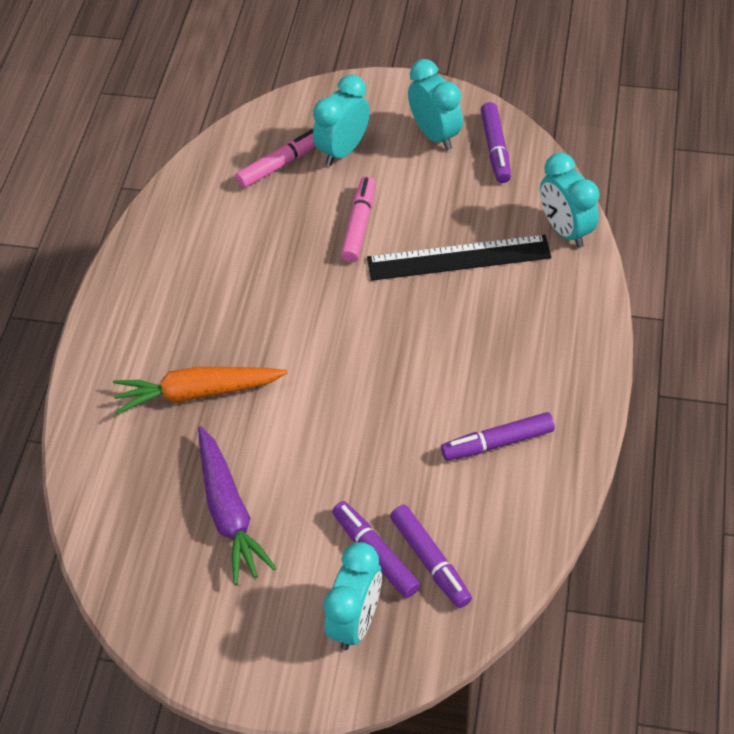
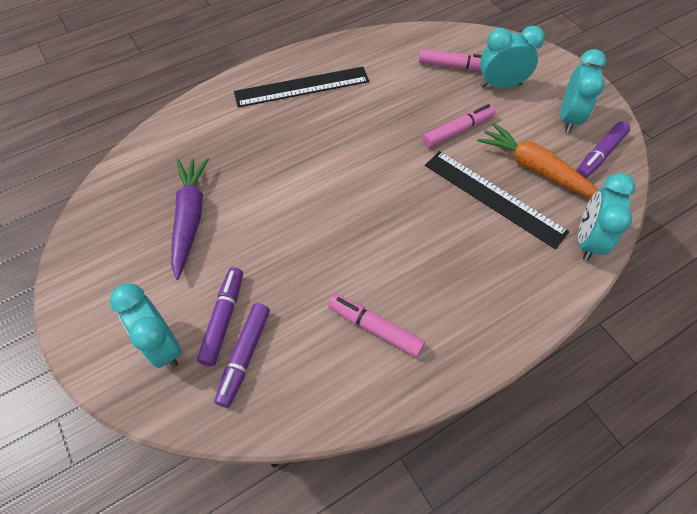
camera: 45 degrees right, 5 degrees up
(161, 306) = (302, 87): none -> black ruler
(197, 393) = (259, 143): orange carrot -> orange carrot (535, 169)
(229, 512) = (190, 218): purple carrot -> purple carrot turned 150 degrees clockwise
(355, 620) = (163, 345): turquoise clock -> turquoise clock turned 75 degrees clockwise
(497, 442) = (375, 328): purple marker -> pink marker

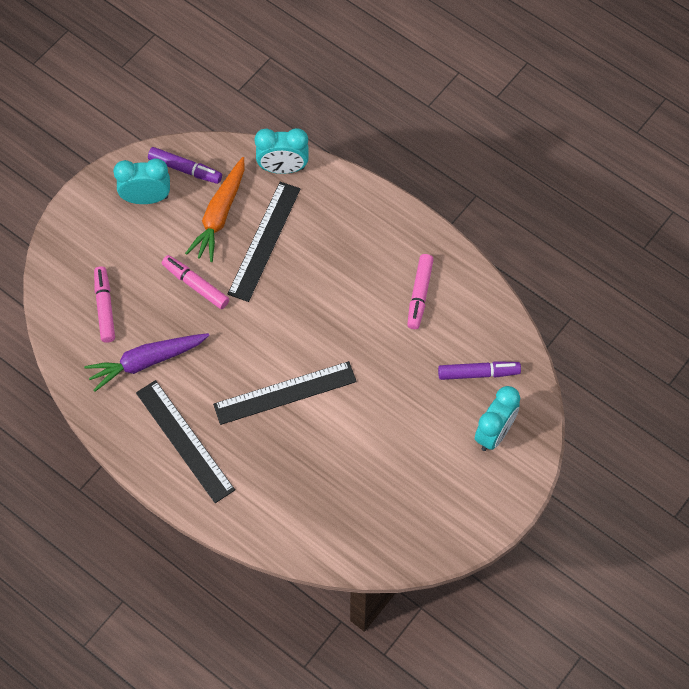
camera: 110 degrees left, 5 degrees up
(190, 218) = (378, 470): purple carrot -> purple carrot (146, 362)
(223, 318) = (456, 401): purple marker -> none
(312, 167) = (285, 393): none -> black ruler
(500, 85) = (120, 261): turquoise clock -> none

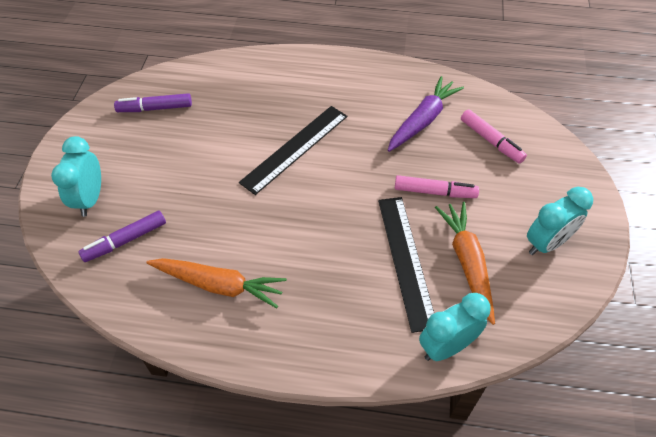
camera: 150 degrees right, 10 degrees down
(185, 169) = (539, 291): purple marker -> purple marker (155, 108)
(185, 441) = (349, 86): black ruler -> none
(419, 295) = (219, 285): pink marker -> orange carrot

